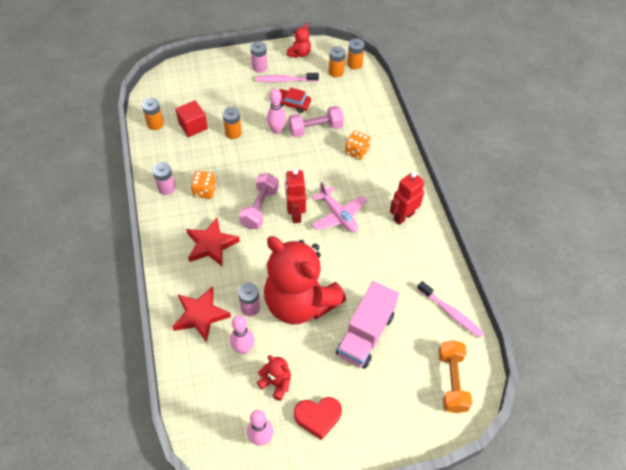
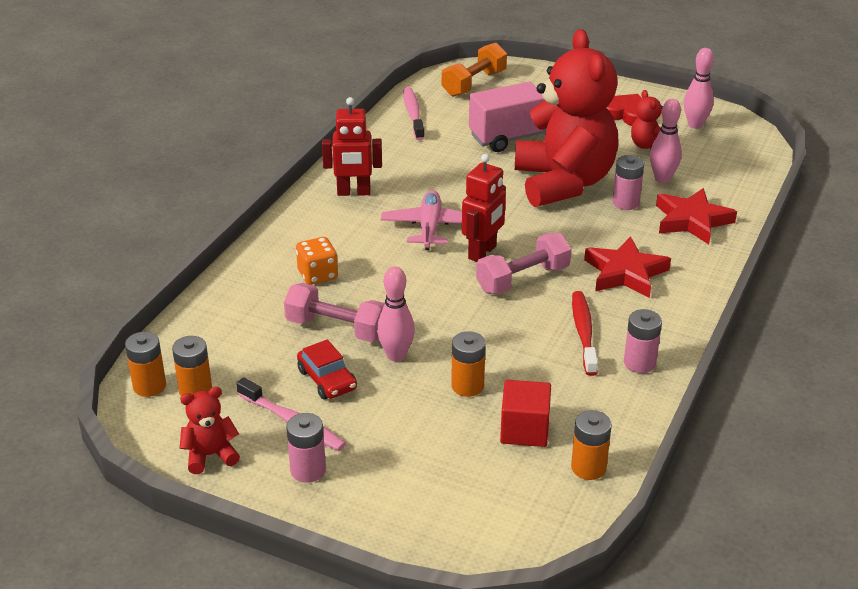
camera: 140 degrees left, 20 degrees down
(205, 191) = (583, 332): orange dice -> red toothbrush

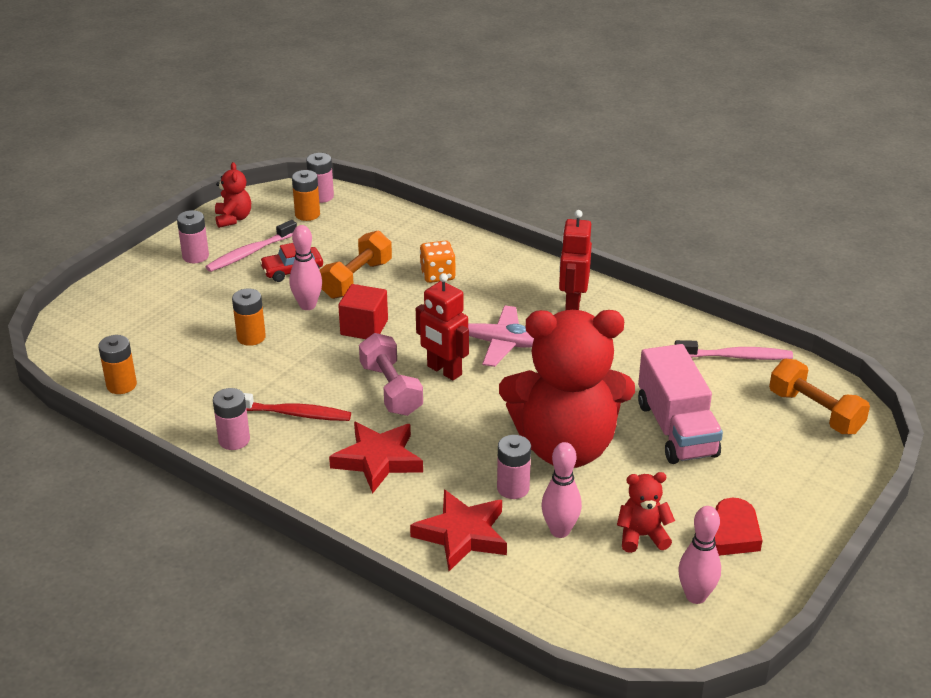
camera: 100 degrees right, 0 degrees up
(149, 386) = (321, 196): orange battery -> pink battery
(336, 328) = (356, 279): pink dumbbell -> orange dumbbell
(524, 430) = (182, 359): red cube -> red cube (364, 327)

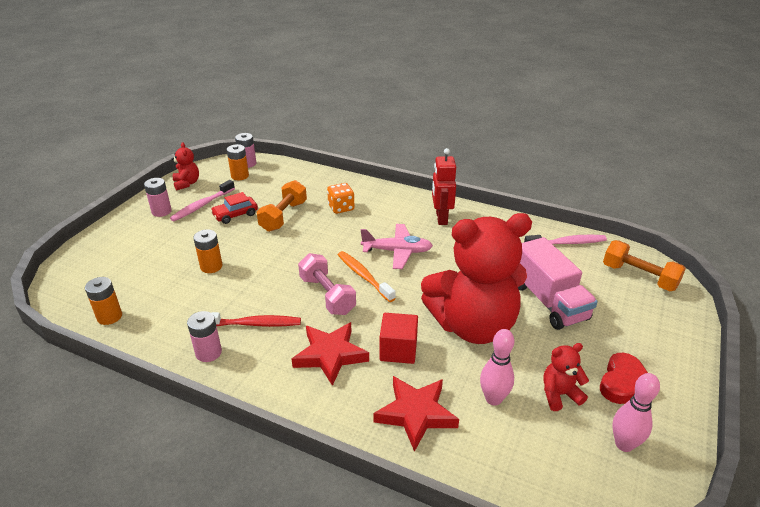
camera: 10 degrees left, 0 degrees up
(307, 305) = (251, 238): pink bowling pin -> none
(364, 327) = (296, 250): red cube -> red cube (398, 350)
(444, 371) = (364, 276): red robot -> orange toothbrush
(513, 488) = (444, 366): pink battery -> none

